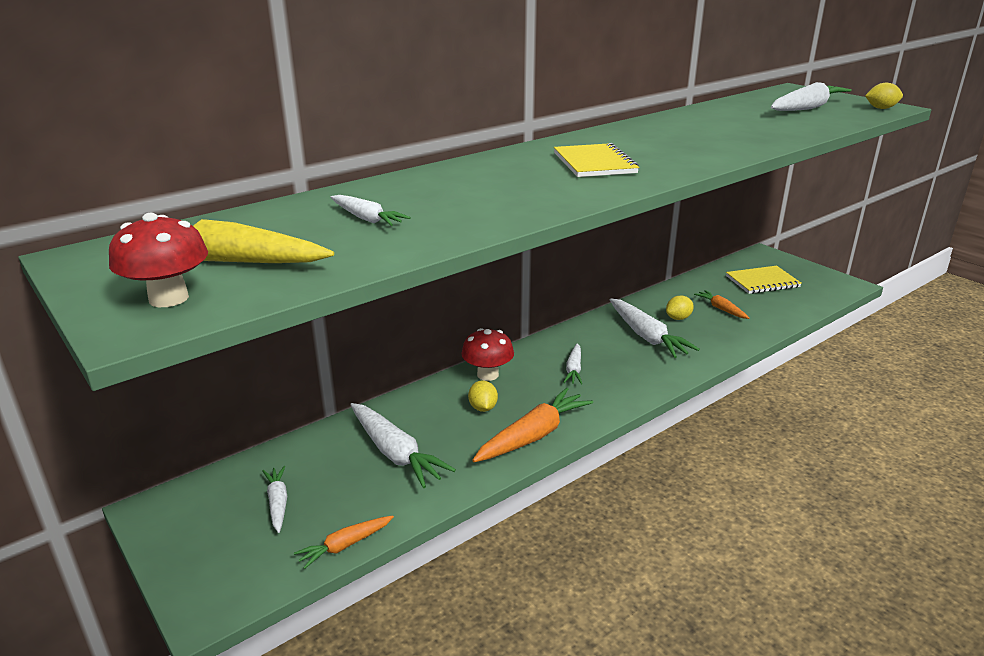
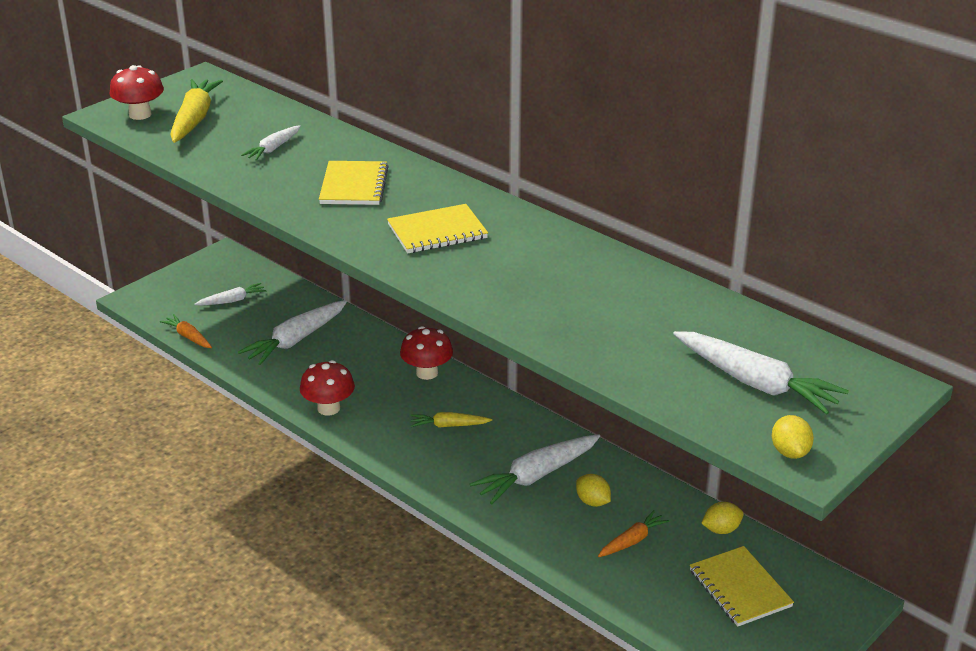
camera: 80 degrees right, 5 degrees up
(483, 408) = (368, 376): yellow lemon -> yellow lemon (721, 529)
(486, 187) = (354, 185): none -> yellow notebook
(533, 435) = (328, 408): orange carrot -> red mushroom
(574, 369) = (449, 425): white carrot -> yellow carrot

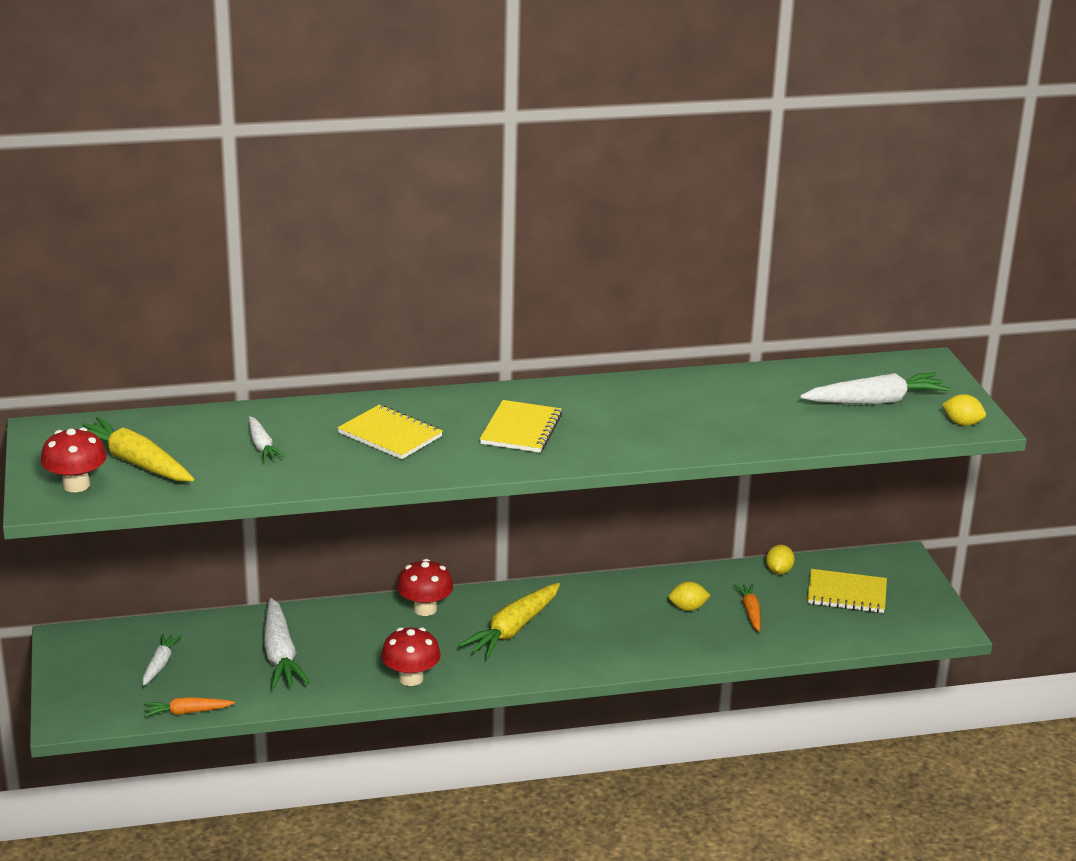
camera: 55 degrees left, 5 degrees down
(449, 425) = (513, 630): yellow carrot -> yellow carrot, size x1.78
(536, 476) = (628, 618): white carrot -> none

